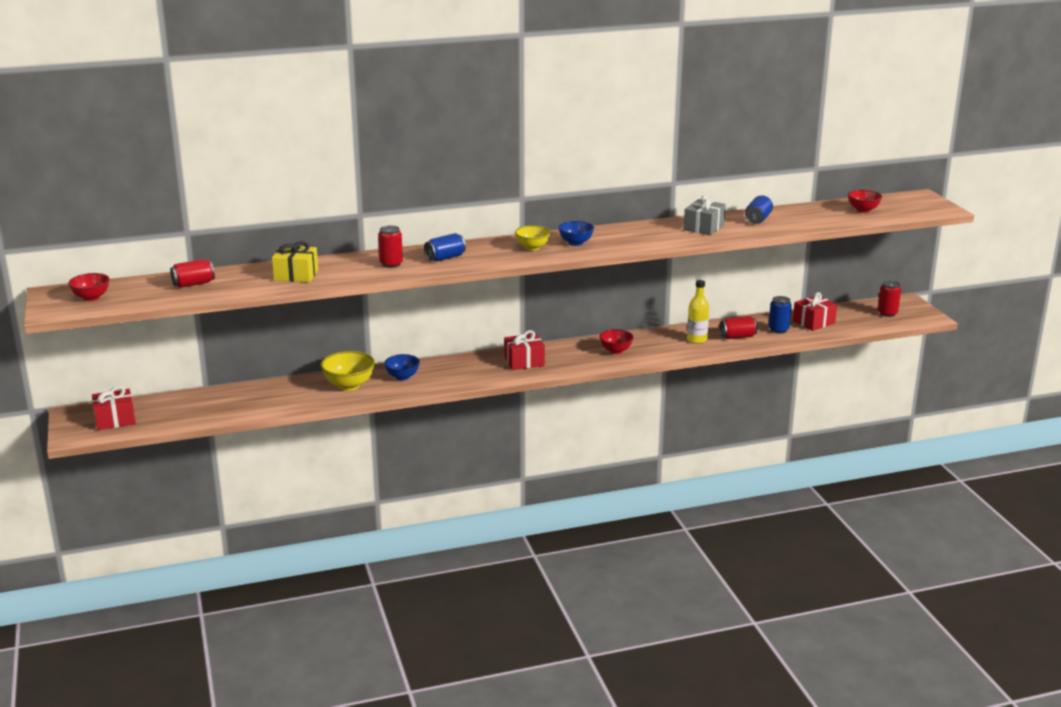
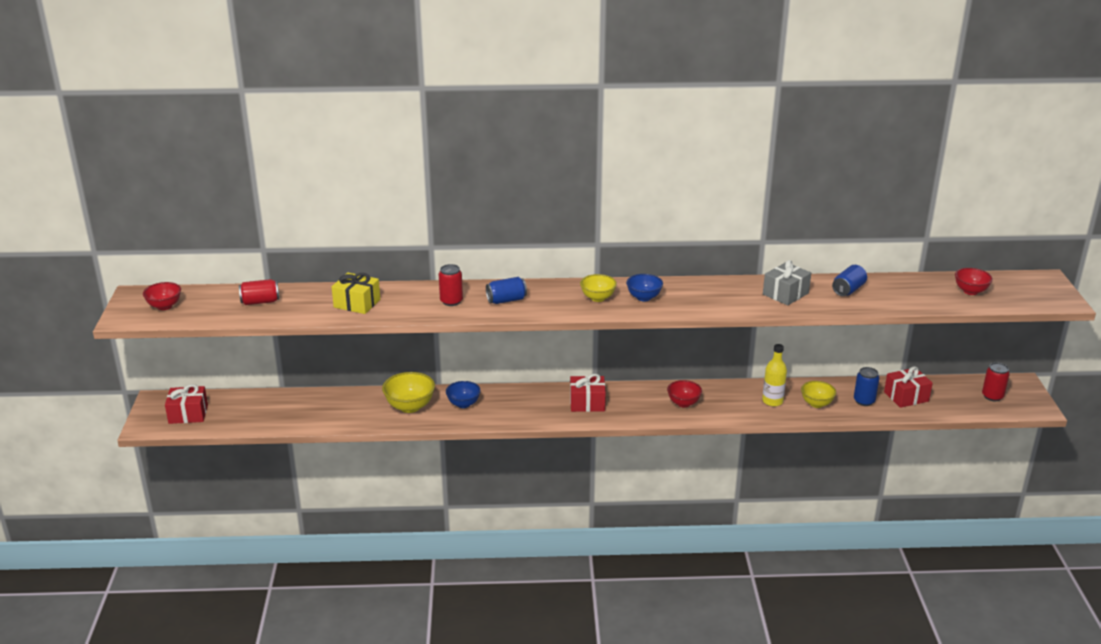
camera: 15 degrees right, 5 degrees up
(737, 337) = (816, 404): red can -> yellow bowl

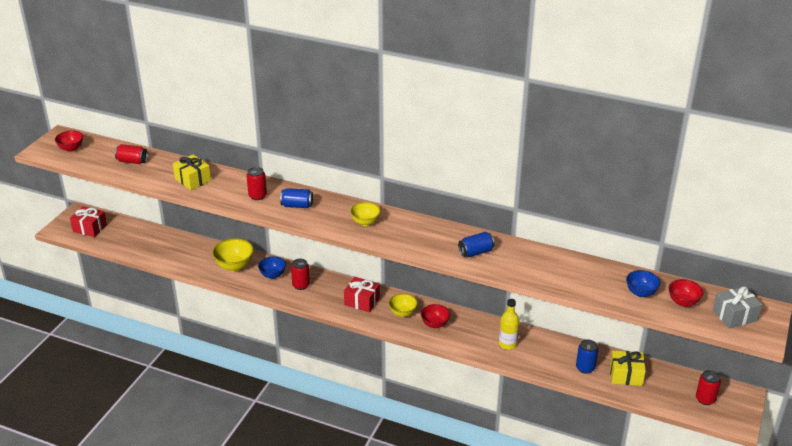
camera: 25 degrees right, 5 degrees up
(505, 405) = (301, 285): none -> red can
(644, 297) = (400, 231): blue bowl -> blue bowl (641, 293)
(785, 294) = (517, 259): grey gift -> grey gift (734, 315)
(816, 404) = (542, 358): yellow bowl -> yellow bowl (403, 313)
(848, 290) = (574, 270): blue can -> blue can (476, 252)
(906, 396) = (626, 375): red gift -> yellow gift

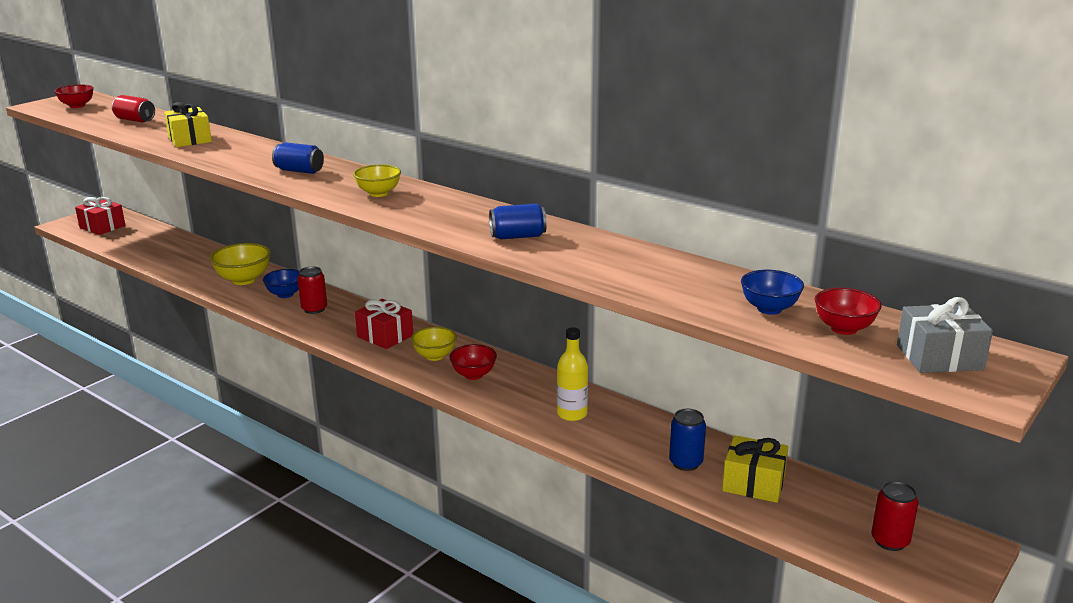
camera: 15 degrees right, 10 degrees down
(257, 196) = (256, 158): red can -> none

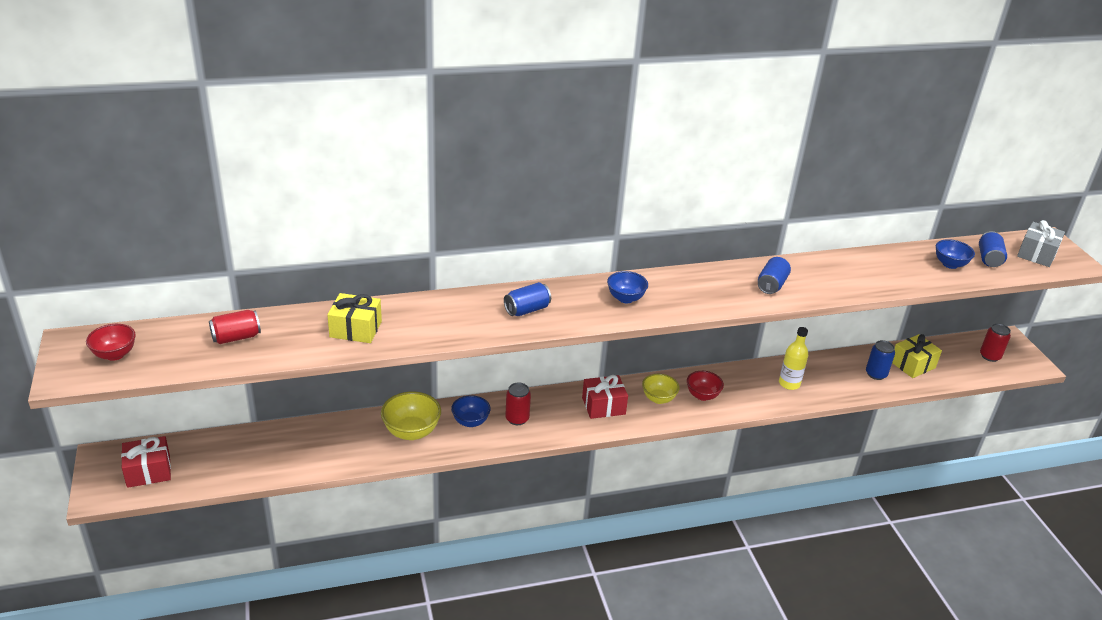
camera: 55 degrees left, 10 degrees up
(378, 193) = (625, 298): yellow bowl -> blue bowl
(844, 328) = (989, 259): red bowl -> blue can

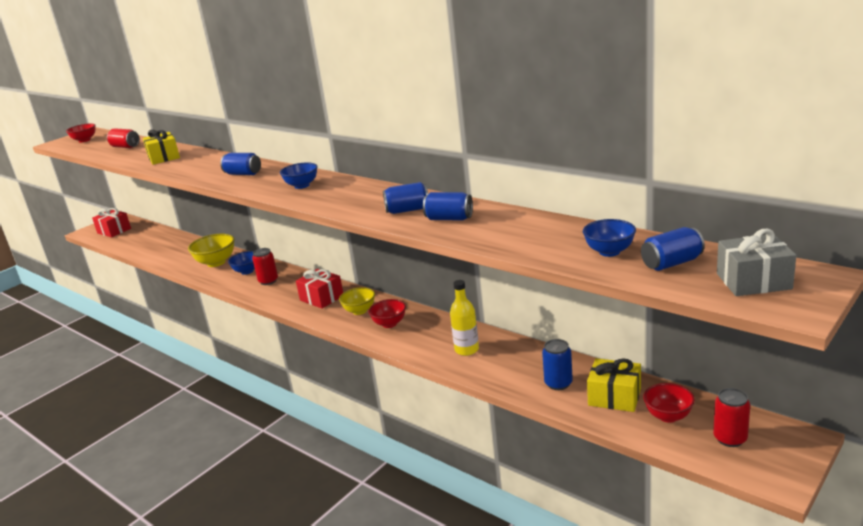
camera: 60 degrees right, 10 degrees down
(816, 280) = (449, 219): none -> blue can
(950, 360) = (668, 416): none -> red bowl

